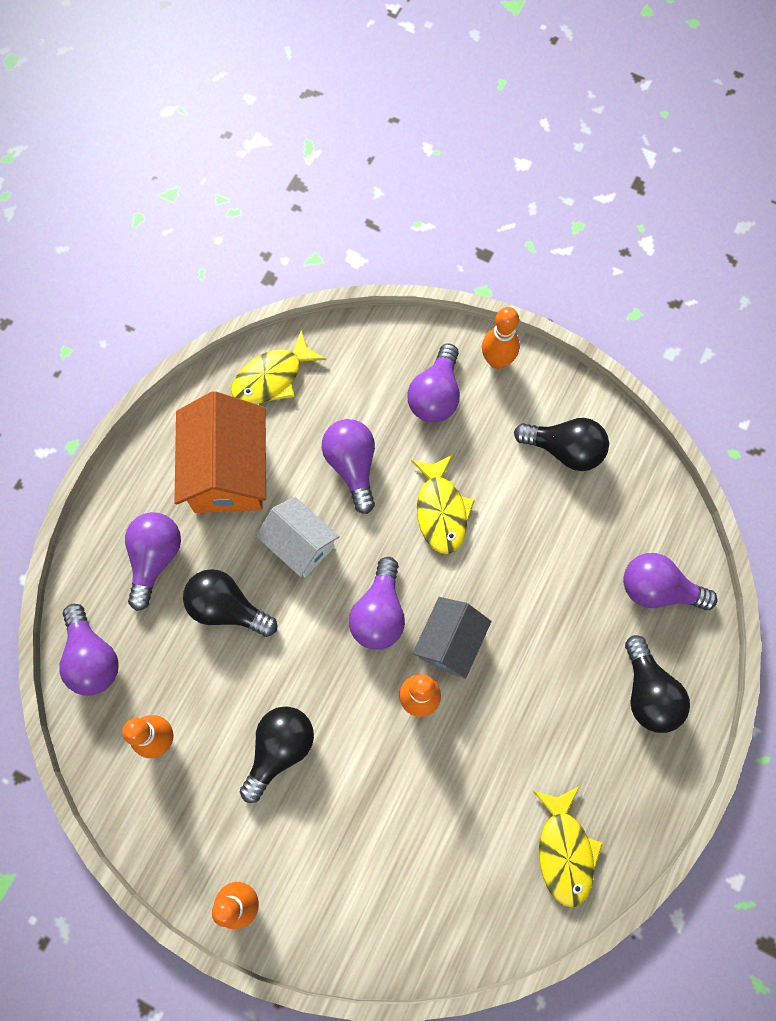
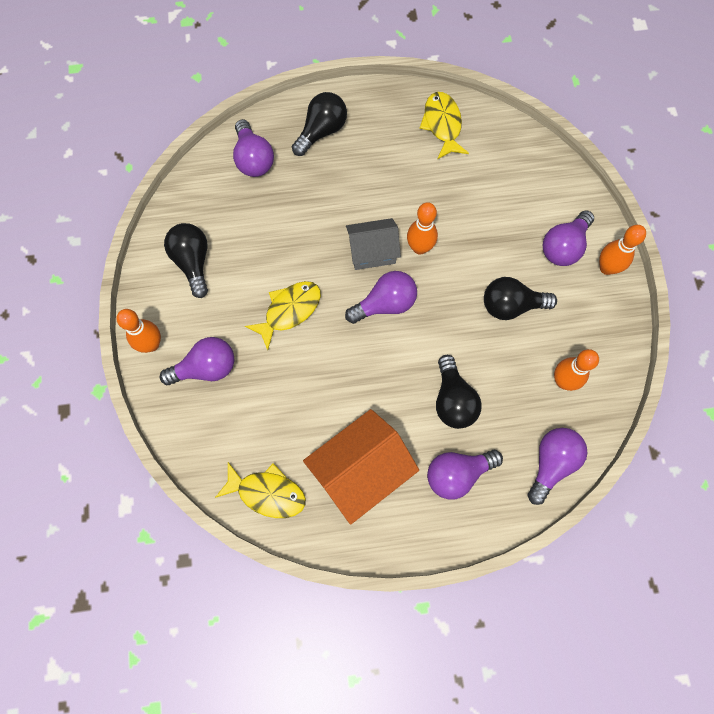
camera: 125 degrees left, 0 degrees up
(300, 544) = (376, 384): white house -> none
(352, 466) = (297, 388): purple light bulb -> purple light bulb (563, 246)
(564, 850) = (442, 125): yellow fish -> yellow fish turned 60 degrees counterclockwise

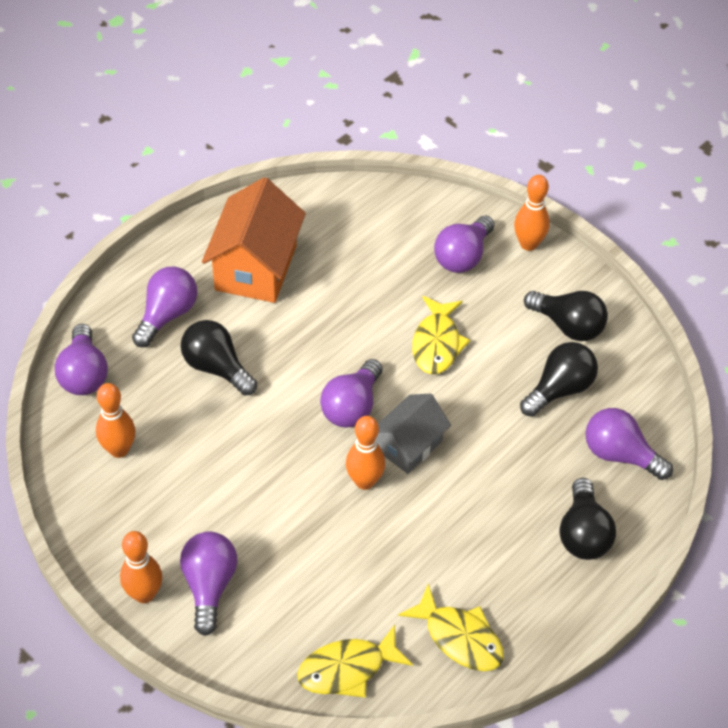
camera: 140 degrees right, 20 degrees down
(267, 493) = (321, 209): yellow fish -> yellow fish (347, 669)
(511, 305) = (223, 486): black light bulb -> black light bulb (559, 389)

